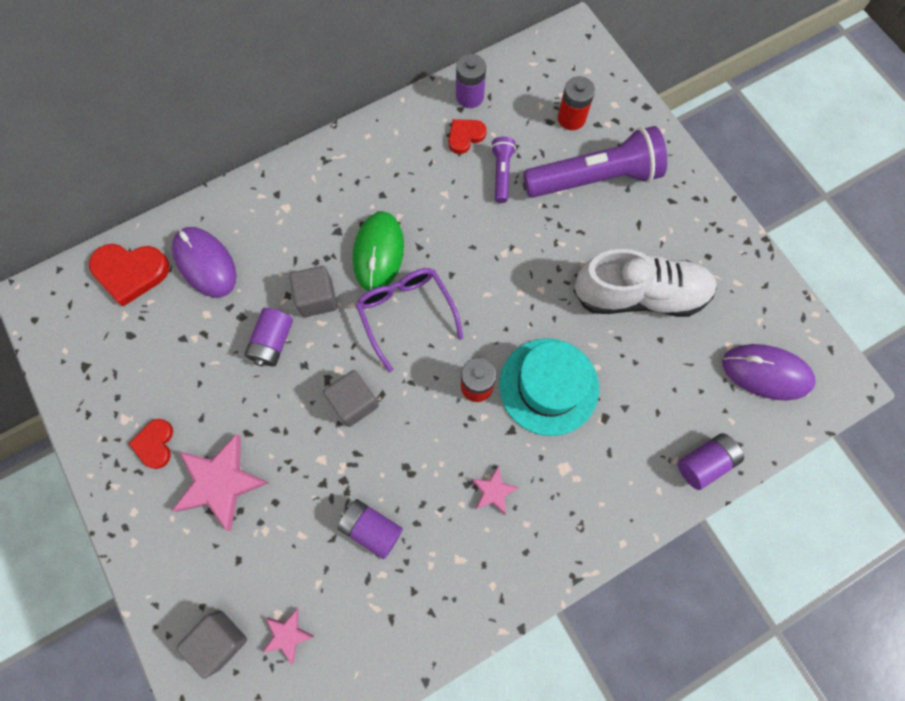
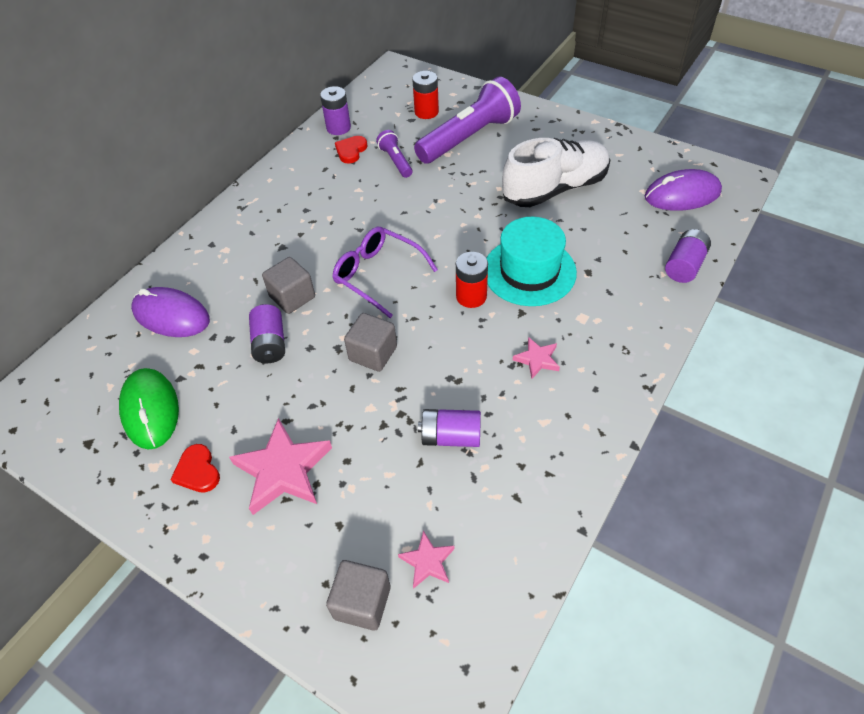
camera: 25 degrees left, 20 degrees down
(131, 272) = (99, 352): red heart -> none
(378, 253) = (327, 246): green mouse -> green mouse (150, 410)

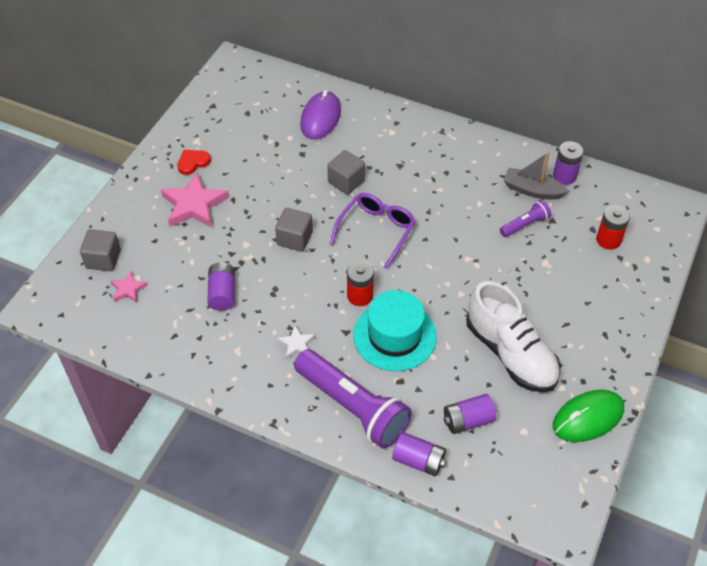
camera: 80 degrees right, 0 degrees up
(150, 410) = (238, 128): green mouse -> green mouse (588, 417)
(270, 344) = (299, 178): purple battery -> purple battery (468, 420)
(351, 151) = (532, 190): red heart -> grey boat
(469, 138) = (575, 278): purple flashlight -> purple flashlight (352, 407)
(537, 359) = (296, 344): pink star -> white star
(682, 195) = (524, 467): purple mouse -> none

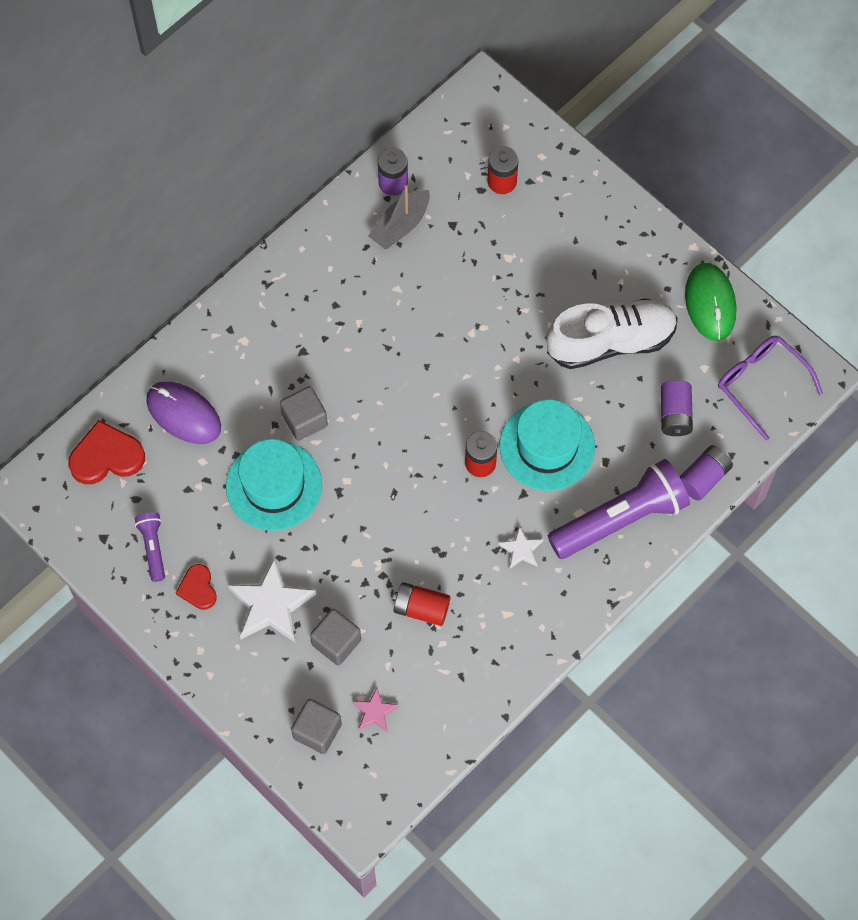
camera: 70 degrees left, 15 degrees up
(194, 205) = (271, 605): pink star -> white star
(222, 293) = (421, 608): purple battery -> red battery
(272, 90) = (106, 456): none -> red heart
(287, 180) = (274, 485): none -> turquoise hat
(294, 239) = (371, 506): grey cube -> grey cube (336, 642)
(376, 231) = (394, 413): purple glasses -> purple glasses (761, 384)
(525, 225) = (447, 255): purple flashlight -> purple flashlight (153, 548)

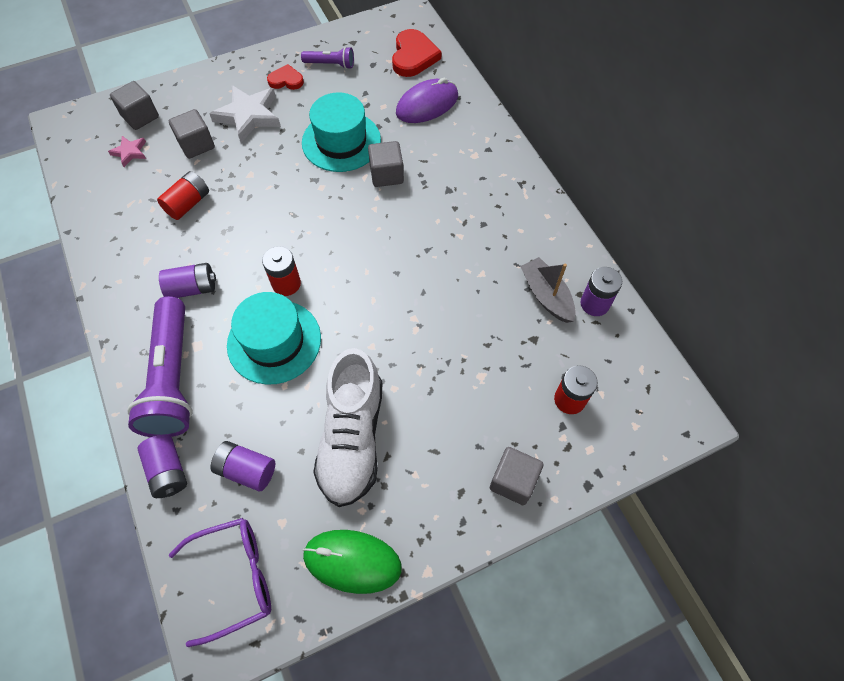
camera: 110 degrees right, 5 degrees down
(521, 550) = (192, 288): white star -> purple battery
(594, 206) = (513, 481): none -> grey cube

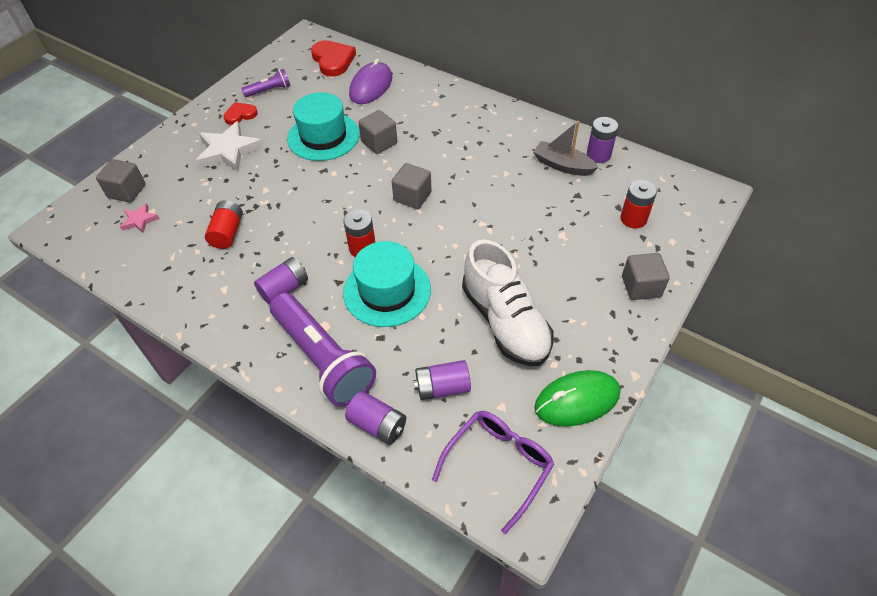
camera: 30 degrees left, 10 degrees down
(196, 145) = (198, 189): grey cube -> grey cube (412, 197)

